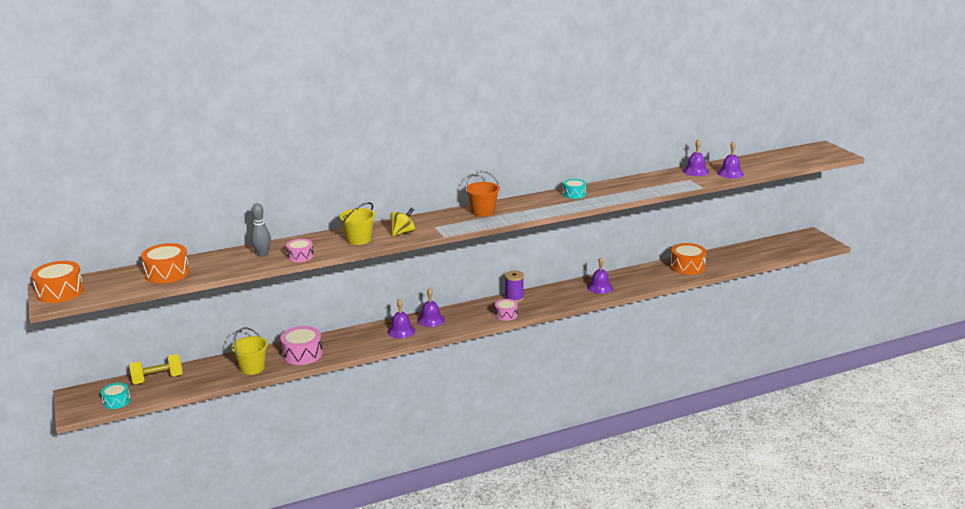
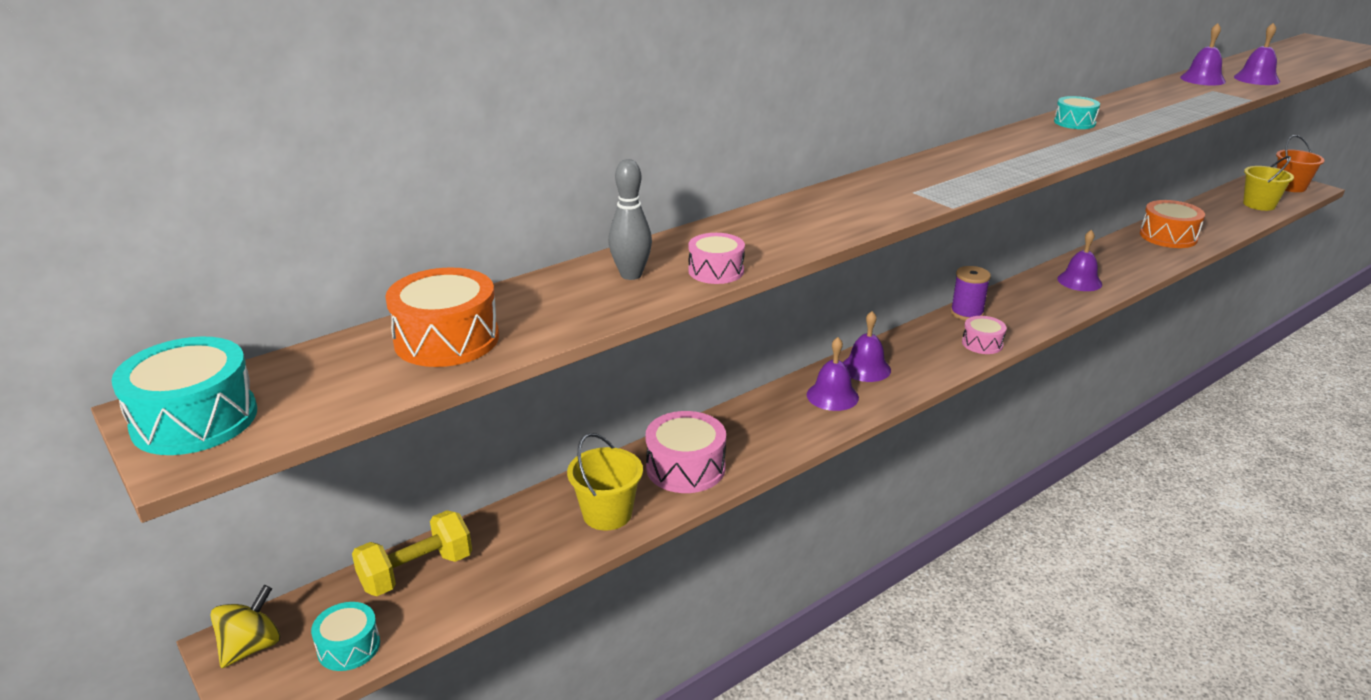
camera: 15 degrees left, 5 degrees up
(60, 292) = (195, 420): orange drum -> turquoise drum
(359, 239) = (799, 227): yellow bucket -> yellow bucket (1259, 205)
(403, 232) = (868, 207): yellow spinning top -> yellow spinning top (251, 647)
(483, 211) = (964, 160): orange bucket -> orange bucket (1290, 187)

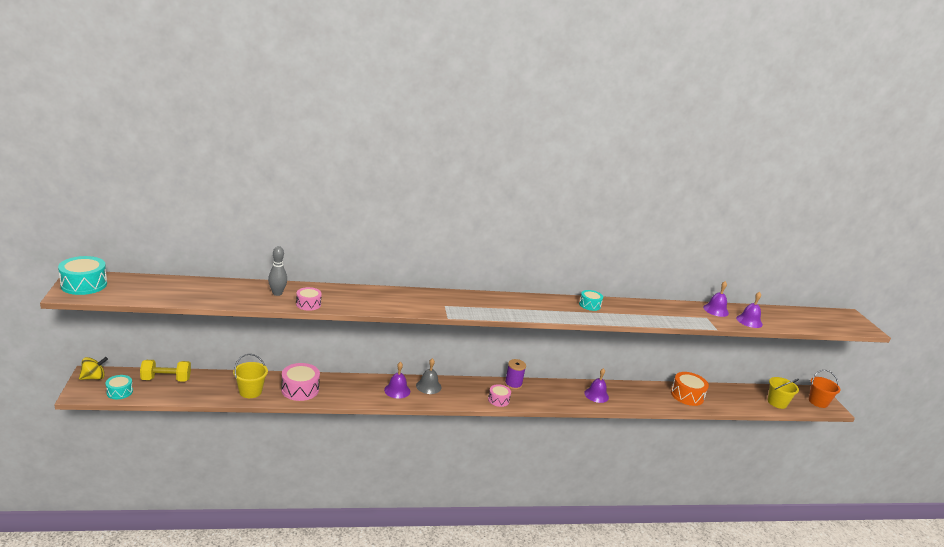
camera: 25 degrees right, 5 degrees down
(446, 339) = (184, 290): orange drum -> none
(865, 368) = (428, 386): purple bell -> grey bell

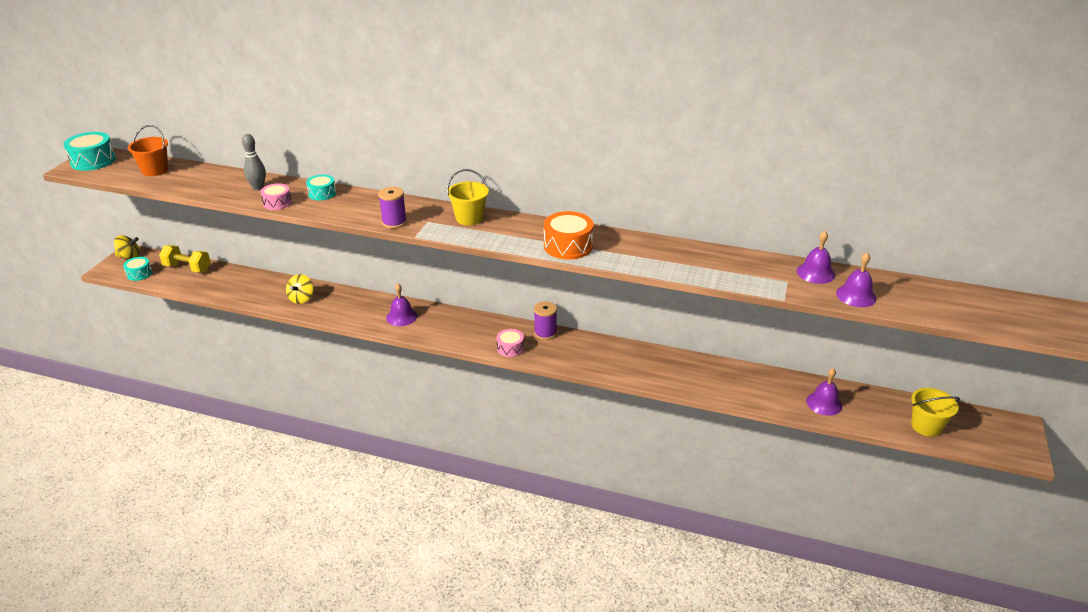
camera: 30 degrees right, 10 degrees up
(250, 391) = (252, 293): yellow bucket -> yellow bucket (469, 218)
(300, 389) = (301, 298): pink drum -> yellow spinning top
(421, 309) = (394, 222): none -> purple spool
(428, 386) = (441, 318): grey bell -> none
(589, 305) = (621, 243): turquoise drum -> turquoise drum (322, 193)
(596, 395) = (645, 365): purple bell -> purple bell (824, 403)
(687, 395) = (781, 389): orange drum -> orange drum (568, 246)
(818, 402) = (1005, 439): orange bucket -> orange bucket (155, 170)

